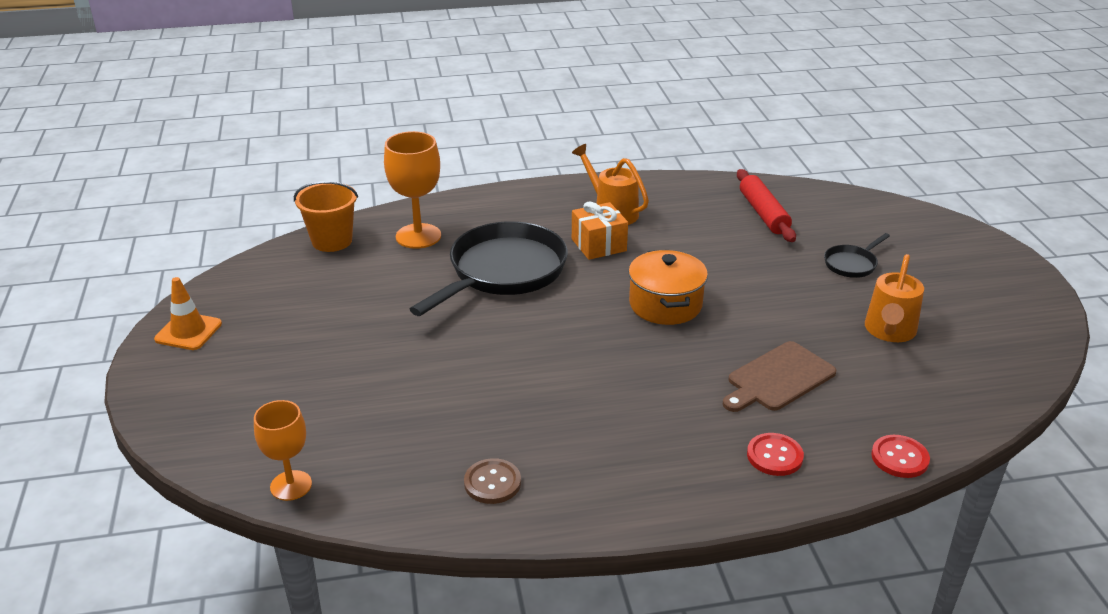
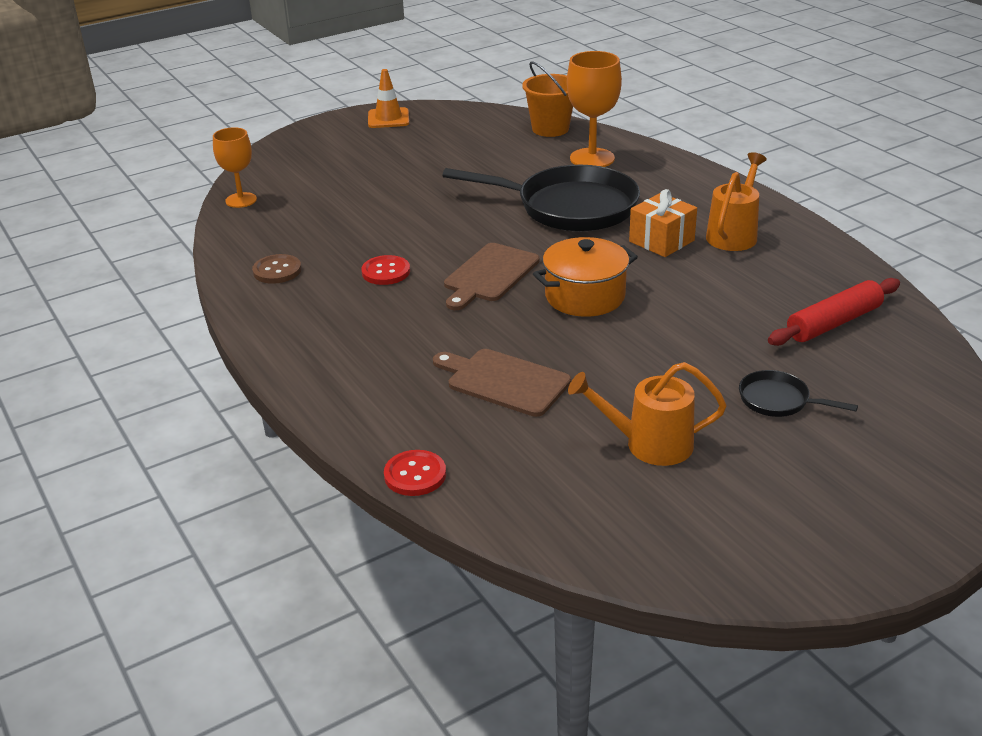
camera: 70 degrees right, 0 degrees up
(597, 345) = (489, 275): none -> brown cutting board
(774, 456) = (378, 397): red button -> red button (386, 272)

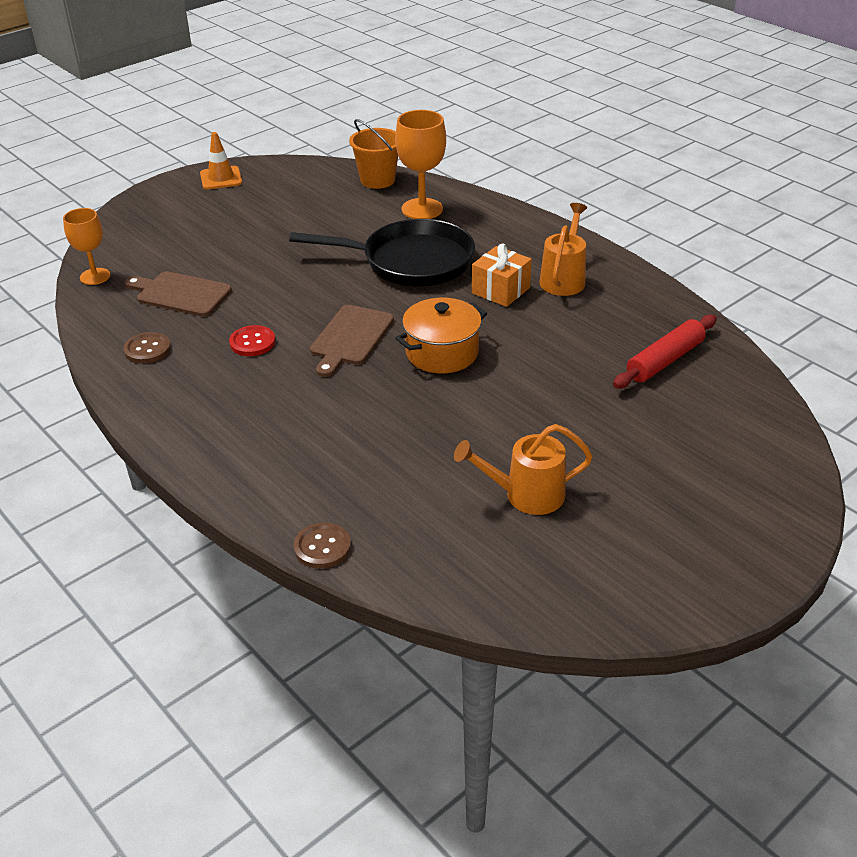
camera: 10 degrees left, 5 degrees up
(415, 475) = (322, 547): red button -> brown button
(504, 381) = (385, 445): brown cutting board -> brown cutting board (180, 294)
(778, 400) = (630, 441): black pan -> none

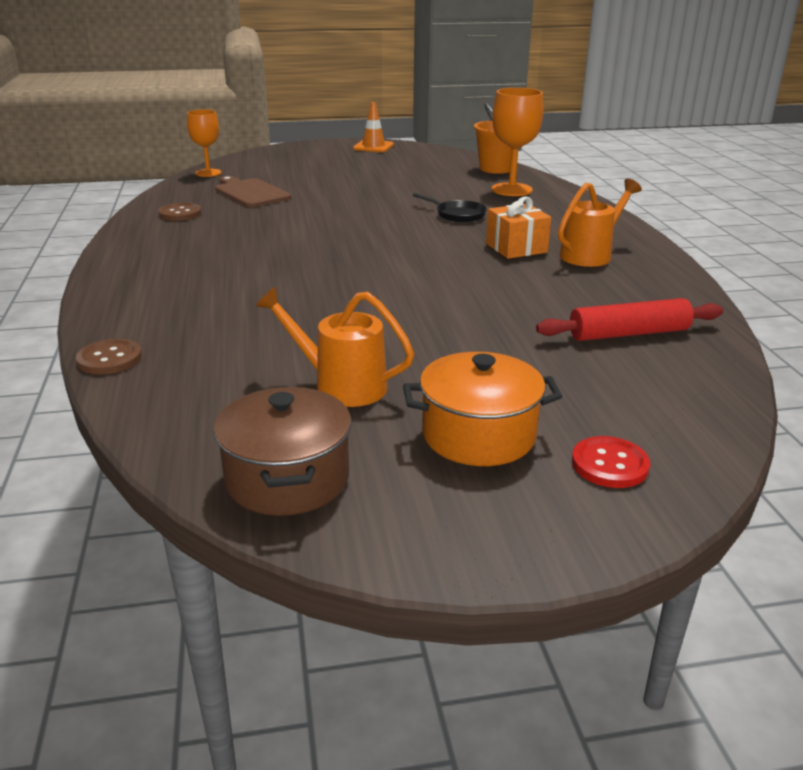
camera: 30 degrees right, 10 degrees down
(252, 342) = (259, 228): red button -> red button (609, 464)
(350, 338) = (339, 244): brown cutting board -> none
(411, 262) = (457, 215): black pan -> black pan, size x0.45
(442, 353) = (404, 271): orange pot -> orange pot (478, 435)
(580, 589) = (287, 478): none -> brown pot

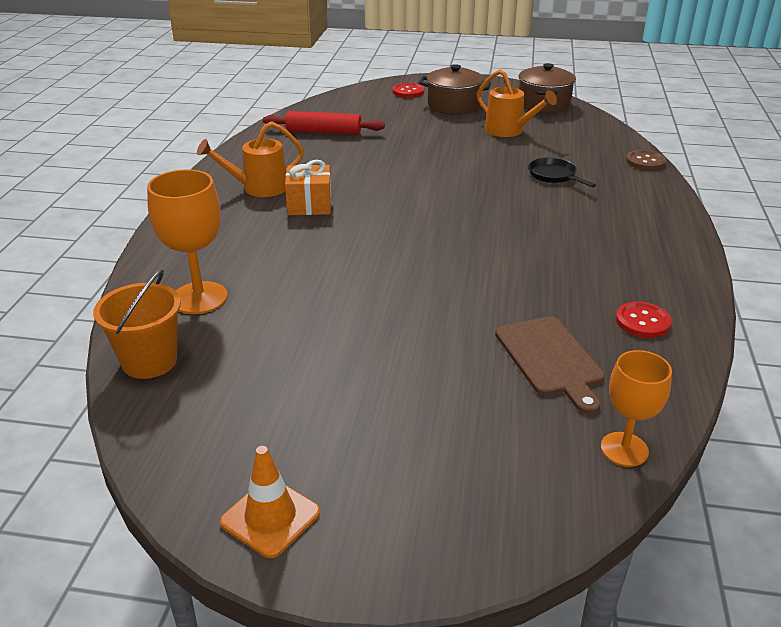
camera: 160 degrees left, 5 degrees up
(180, 213) = (642, 321): brown button -> red button
(457, 215) = (315, 259): black pan -> black pan (554, 176)
(478, 435) = (453, 106): orange pot -> brown pot

